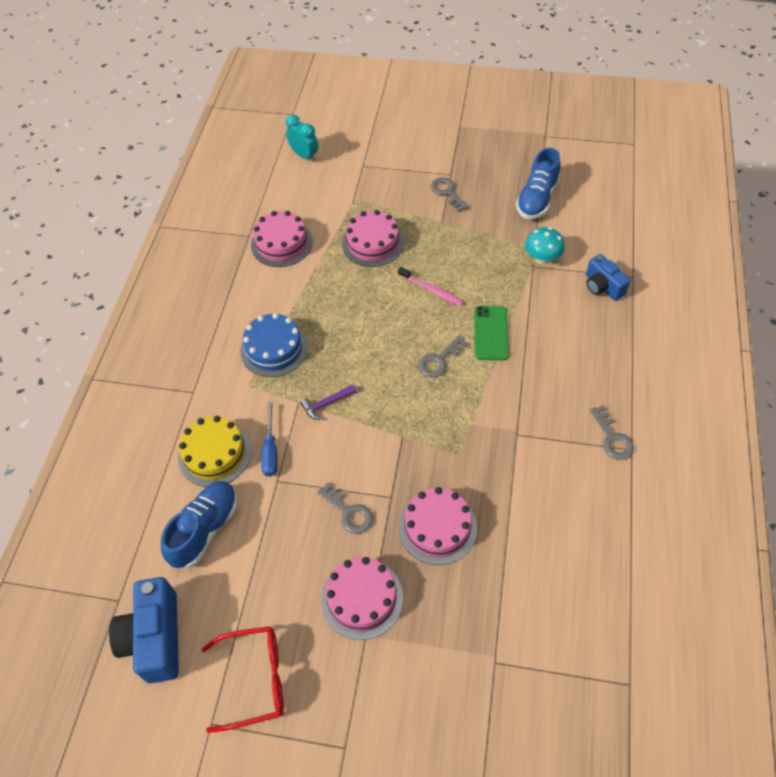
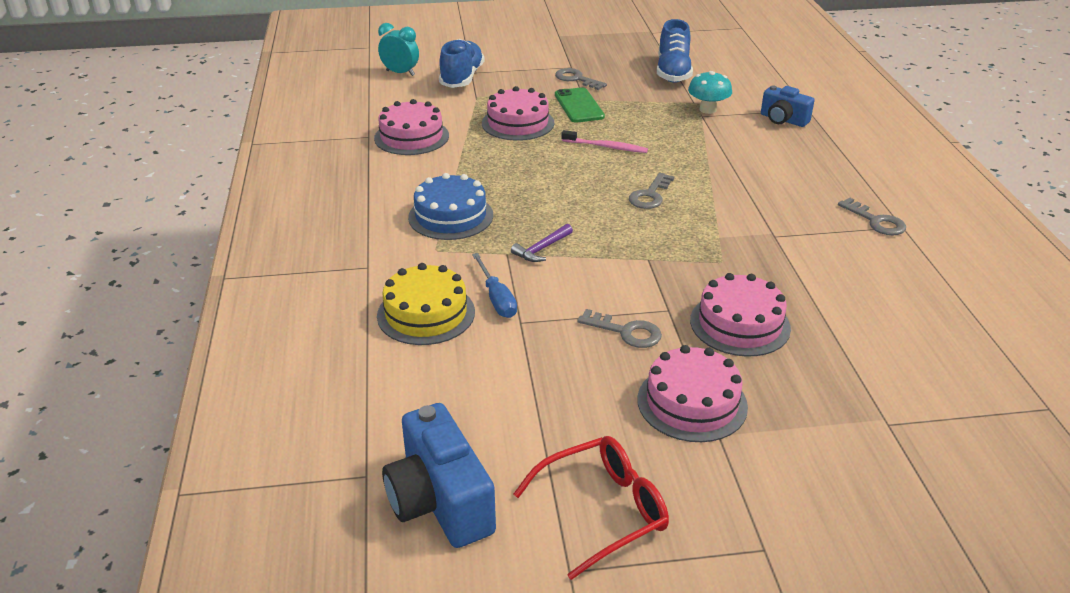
camera: 20 degrees left, 20 degrees down
(205, 529) = (451, 383): blue shoe -> blue shoe (462, 78)
(491, 333) = (692, 167): green phone -> green phone (579, 106)

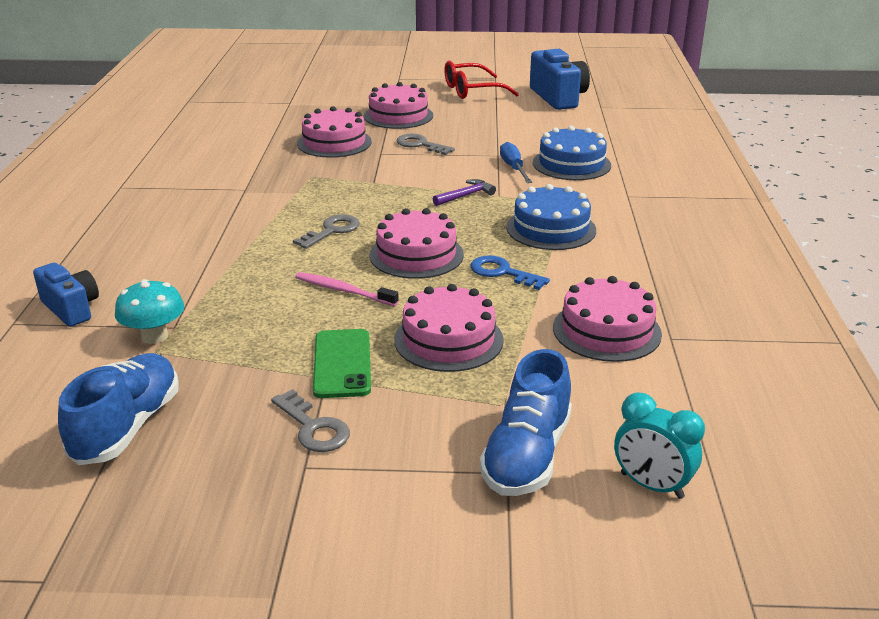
camera: 170 degrees left, 5 degrees down
(426, 313) = (571, 164): yellow cake -> blue cake
(489, 171) = (502, 272): none -> blue key
(564, 179) = (416, 255): none -> pink cake
(876, 221) = (137, 192): grey key -> none

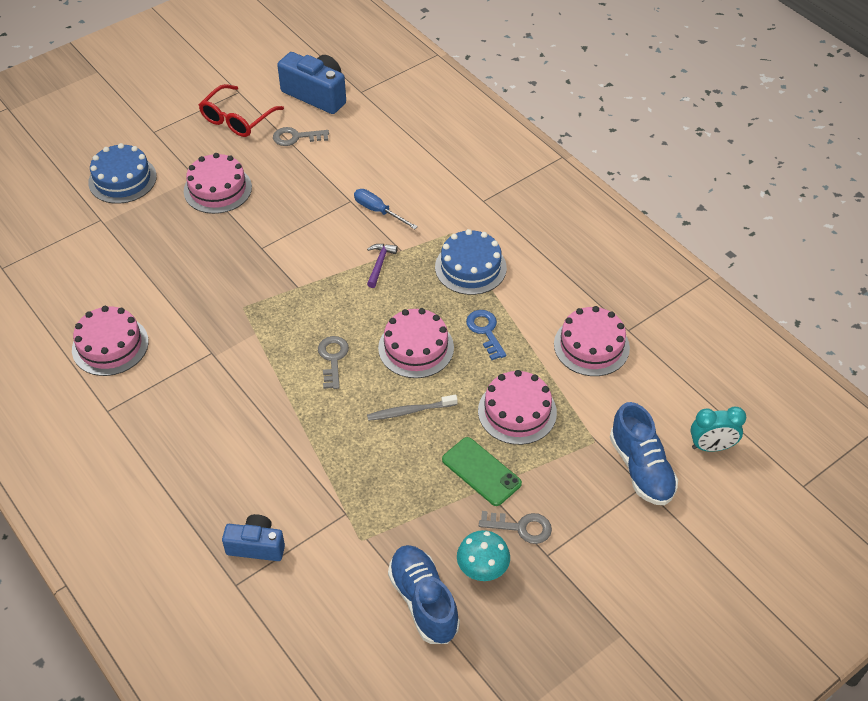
camera: 40 degrees left, 20 degrees up
(154, 336) = (345, 529): turquoise mushroom -> turquoise mushroom (482, 568)
(334, 143) = (209, 255): pink cake -> pink cake (110, 345)
(343, 290) = (410, 411): pink toothbrush -> grey toothbrush
(420, 145) = (280, 220): grey key -> grey key (296, 137)
(502, 272) = (485, 331): blue key -> blue key turned 75 degrees clockwise
(571, 164) = (412, 183): blue cake -> blue cake (122, 179)

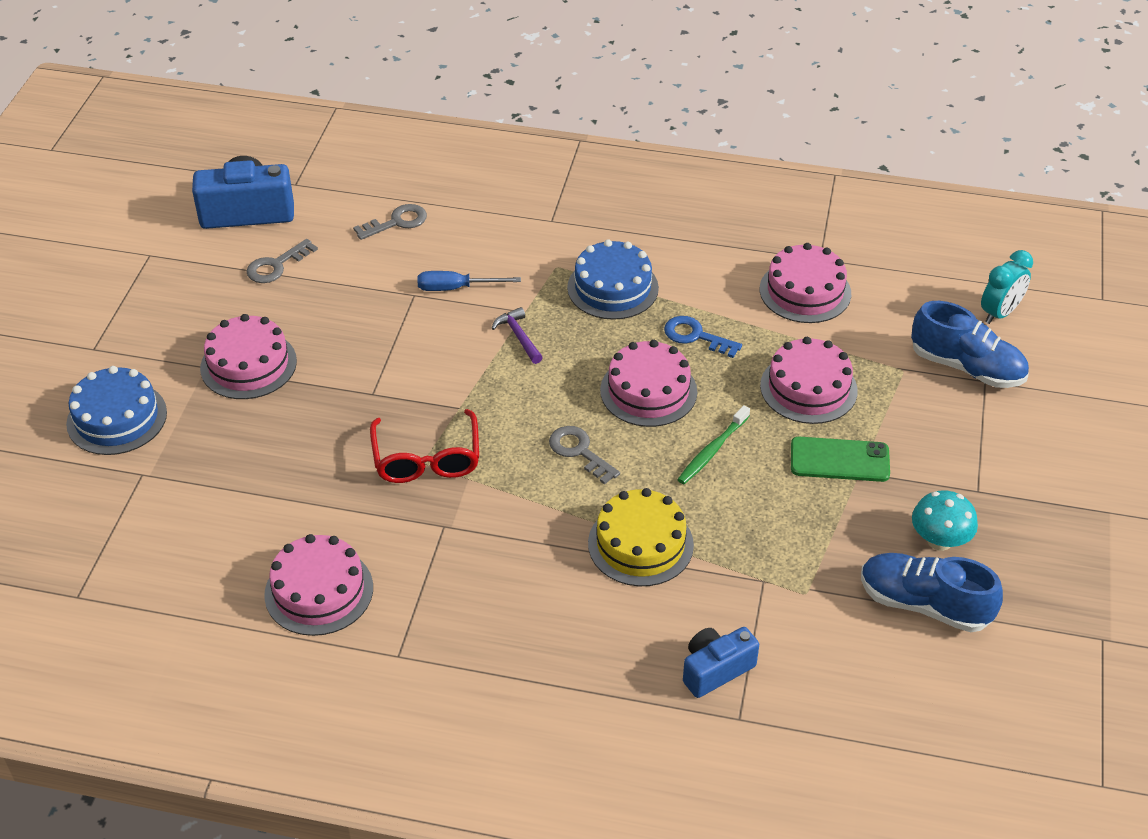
camera: 40 degrees left, 5 degrees down
(237, 119) = (183, 283): red glasses -> red glasses (427, 459)
(302, 439) = (640, 544): none -> yellow cake
(410, 411) = (712, 451): grey toothbrush -> green toothbrush
(521, 527) = (930, 483): grey key -> grey key (397, 222)

